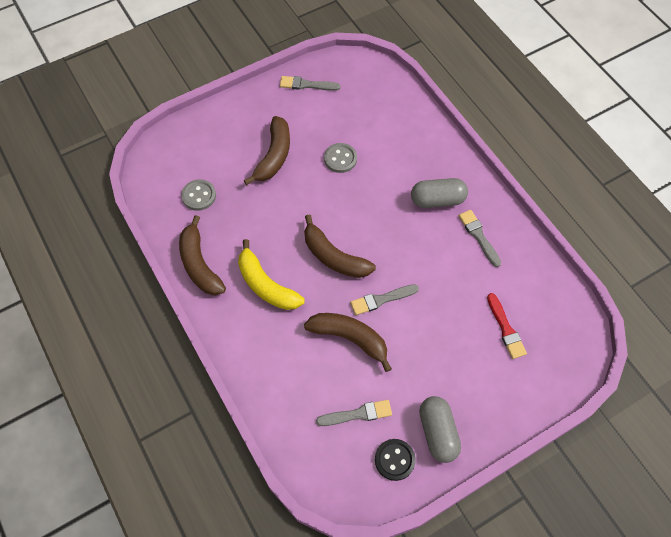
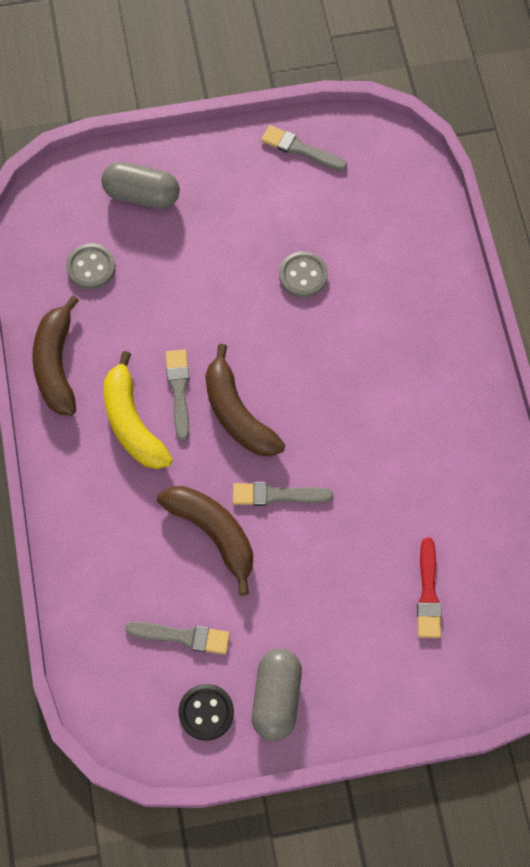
camera: 20 degrees right, 5 degrees up
(274, 156) = (213, 242): brown banana -> none
(437, 200) = (413, 380): grey capsule -> grey capsule (142, 195)
(479, 236) = (448, 451): grey brush -> grey brush (179, 390)

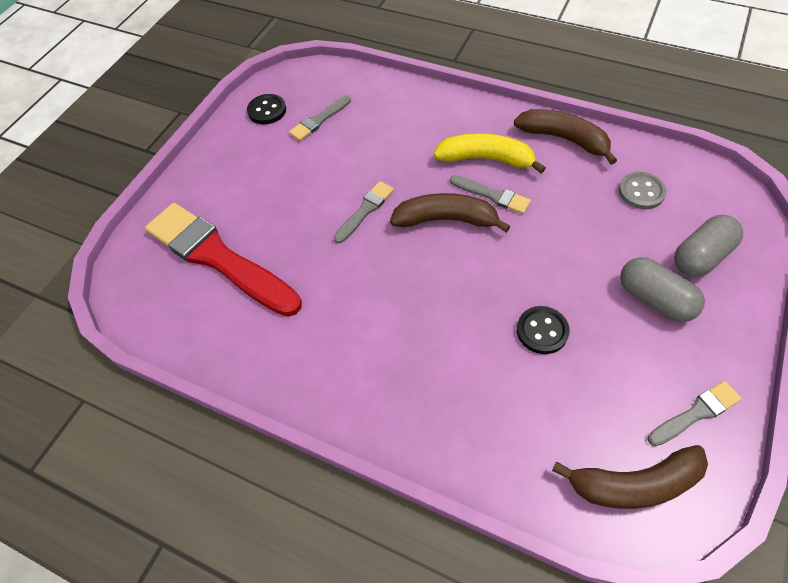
camera: 130 degrees right, 10 degrees down
(213, 533) = (369, 164): brown banana -> brown banana (634, 484)
(276, 698) = (241, 144): grey capsule -> grey capsule (654, 299)
(303, 275) = (542, 331): grey button -> black button
(428, 593) = (218, 257): red brush -> red brush, size x2.20

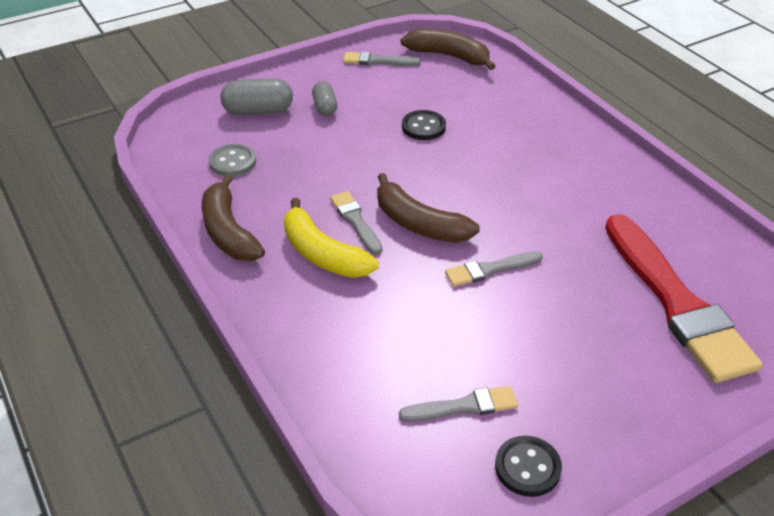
camera: 150 degrees left, 15 degrees down
(654, 299) = (324, 107): grey capsule -> grey capsule, size x0.63

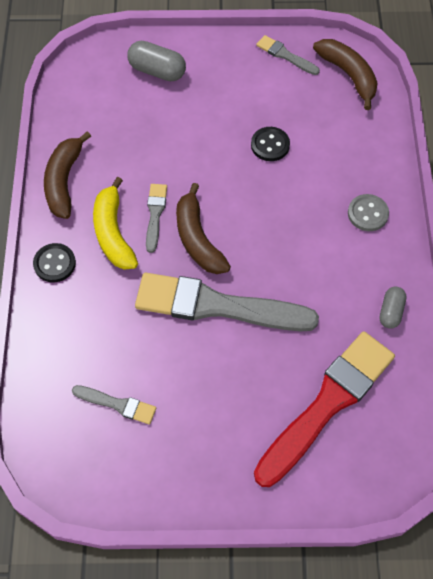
camera: 30 degrees right, 20 degrees up
(233, 162) = (107, 116): grey button -> grey button (367, 213)
(324, 107) = (209, 89): grey capsule -> grey capsule (390, 312)
(490, 270) = (217, 306): grey brush -> grey brush, size x2.20
(527, 467) = (123, 469): black button -> black button (54, 264)
(676, 303) = (327, 404): red brush -> red brush turned 150 degrees counterclockwise

